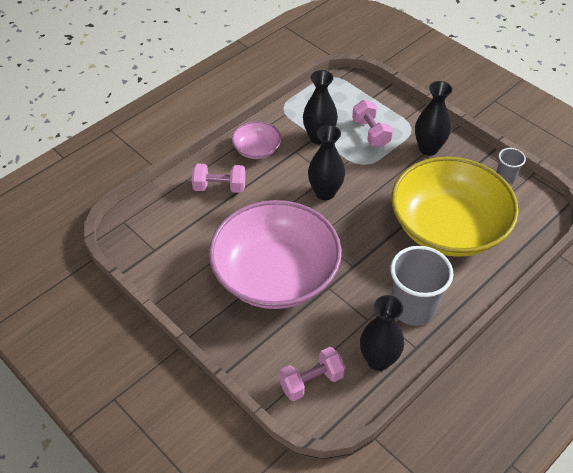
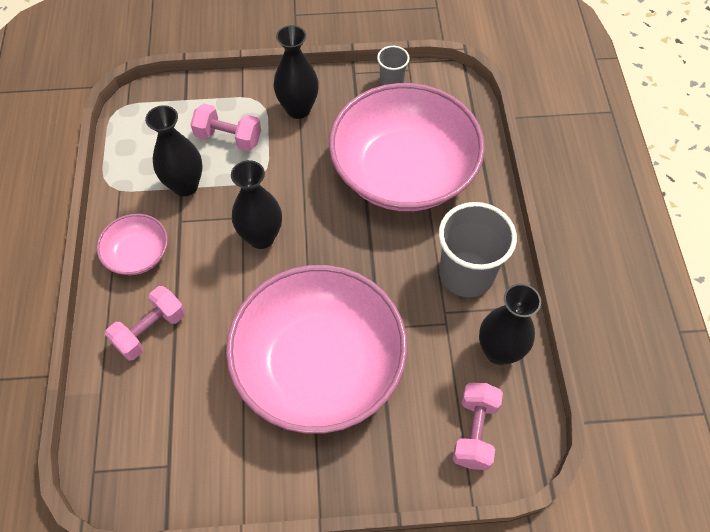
camera: 50 degrees left, 10 degrees up
(448, 227) = (403, 171): yellow bowl -> pink bowl

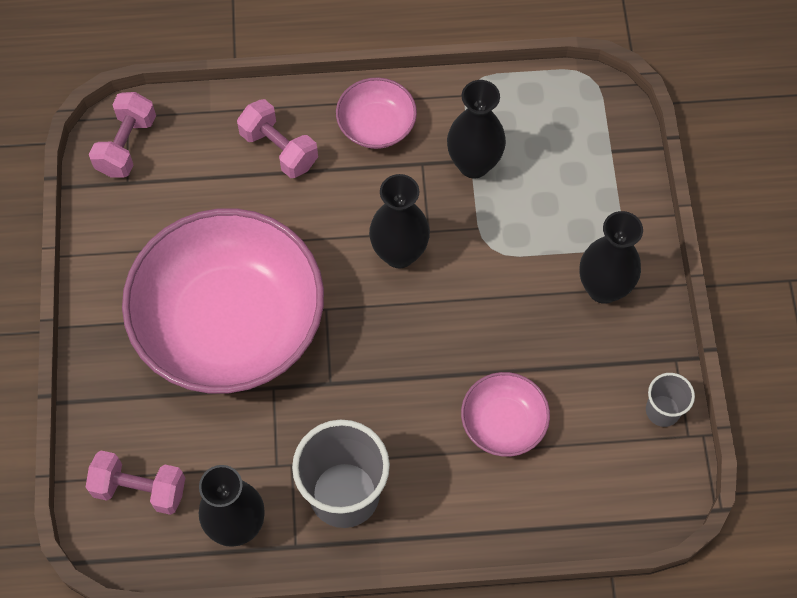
camera: 90 degrees right, 5 degrees up
(228, 138) = (550, 207): pink dumbbell -> pink dumbbell (126, 145)
(403, 171) = (503, 422): pink bowl -> pink bowl, size x0.44

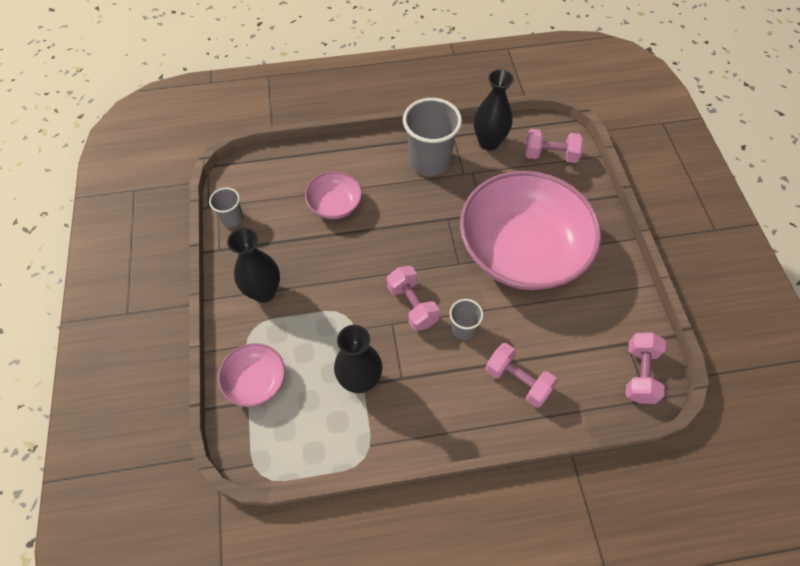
camera: 175 degrees right, 5 degrees down
(335, 217) = (463, 328): none -> grey cup
(376, 125) = (442, 409): pink bowl -> pink bowl (256, 381)
(399, 253) = (412, 305): black vase -> pink dumbbell

